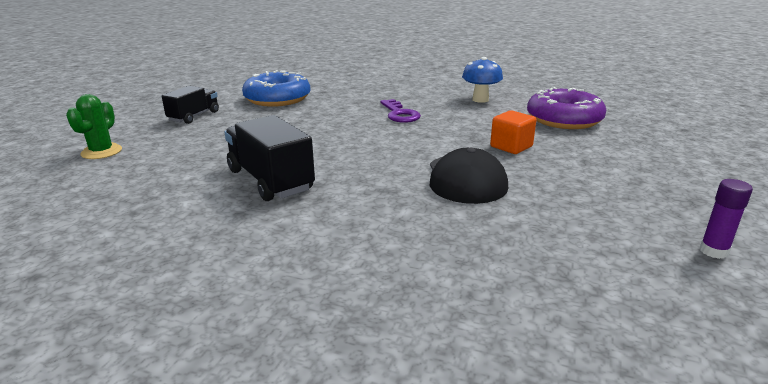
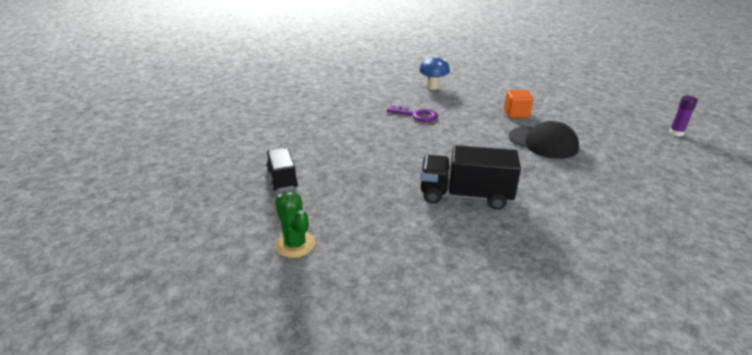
camera: 45 degrees left, 5 degrees up
(277, 99) = (307, 136): blue donut -> none
(564, 119) = (499, 86): purple donut -> none

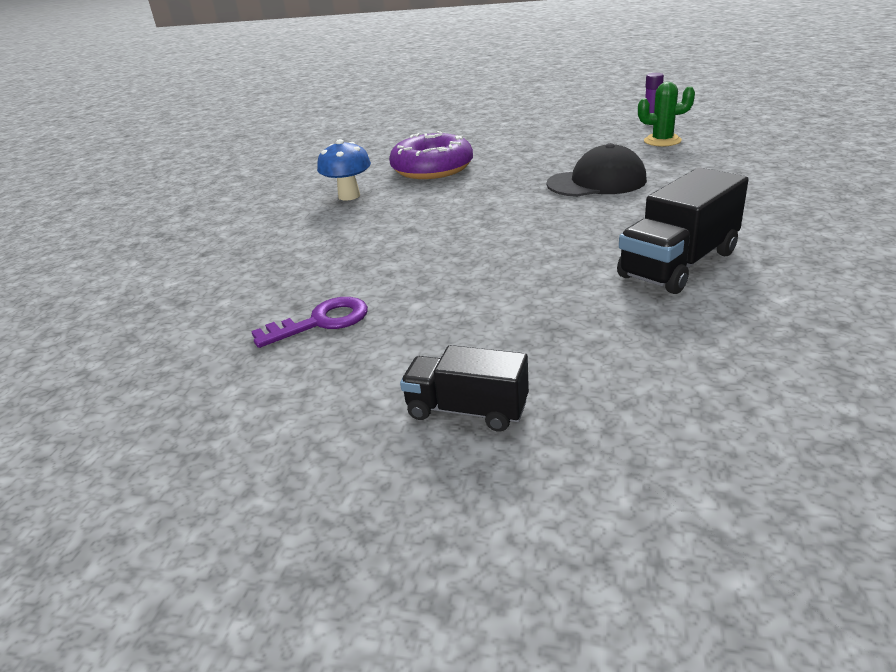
camera: 50 degrees left, 0 degrees up
(295, 244) = (709, 454): green cactus -> green cactus (662, 141)
(416, 115) = (415, 231): purple key -> purple key (321, 322)
(493, 93) = (432, 168): none -> purple donut
(516, 114) = (506, 173): orange cube -> none

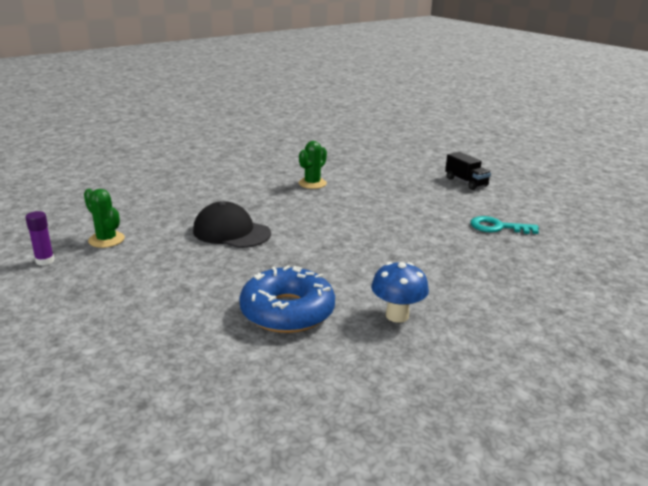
camera: 145 degrees left, 5 degrees down
(321, 322) = (498, 227): purple key -> turquoise key
(432, 168) = (287, 311): purple donut -> blue donut
(678, 264) = (312, 183): black truck -> green cactus

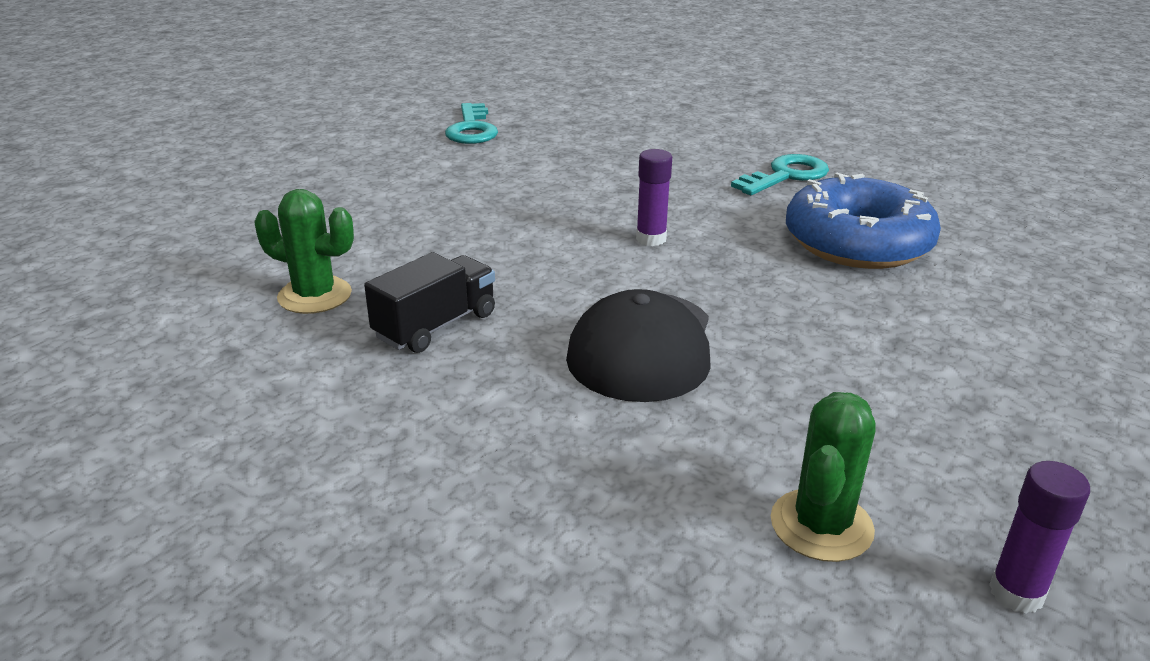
camera: 105 degrees left, 5 degrees up
(325, 252) = (651, 239): none -> purple glue stick
(397, 315) = (786, 176): blue mushroom -> turquoise key
(466, 182) = (276, 151): black truck -> black truck (435, 325)

